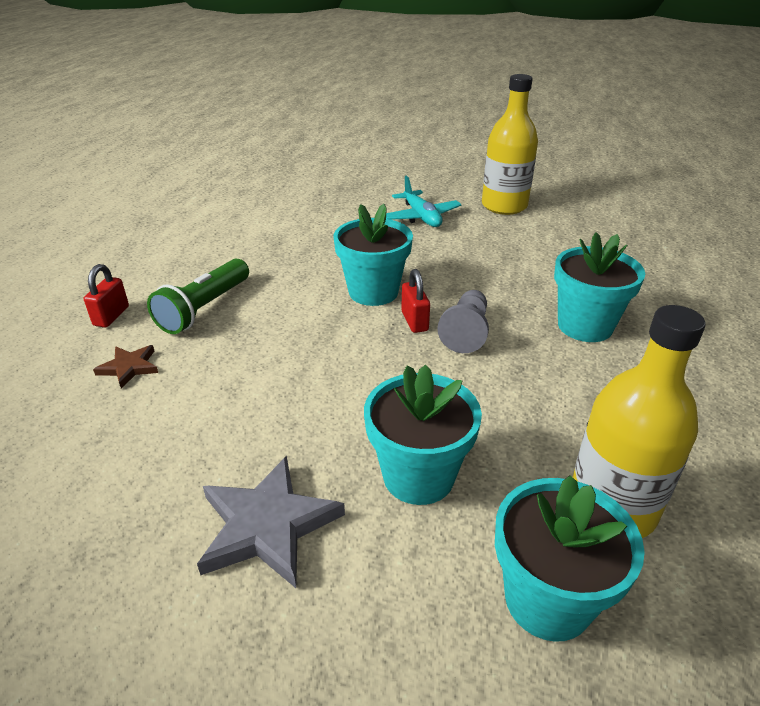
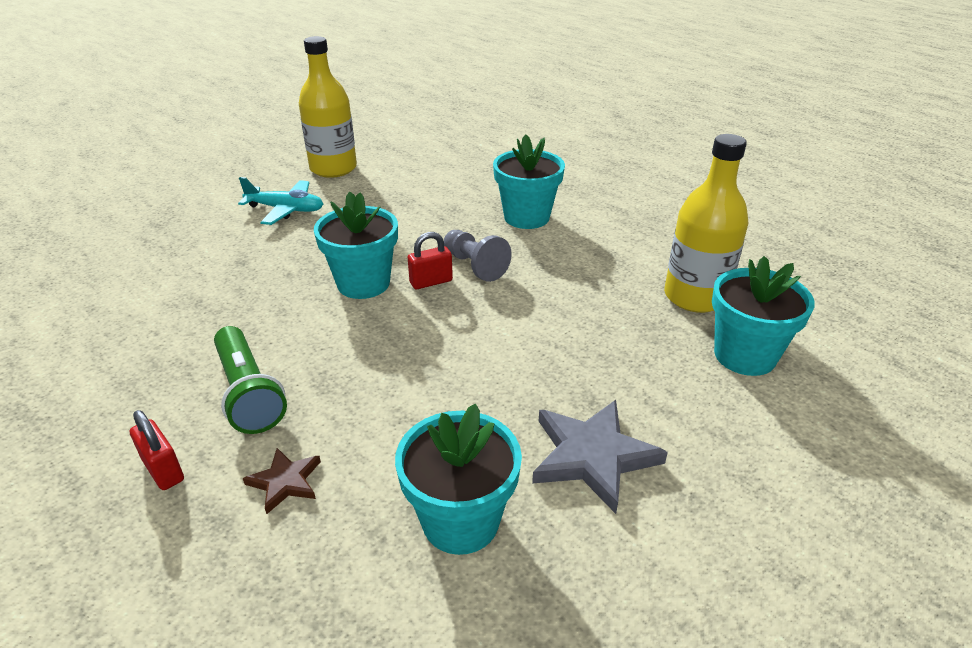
camera: 55 degrees left, 0 degrees up
(414, 321) = (431, 282): red padlock -> red padlock turned 45 degrees counterclockwise
(418, 476) = (605, 359): turquoise flower pot -> turquoise flower pot (460, 521)

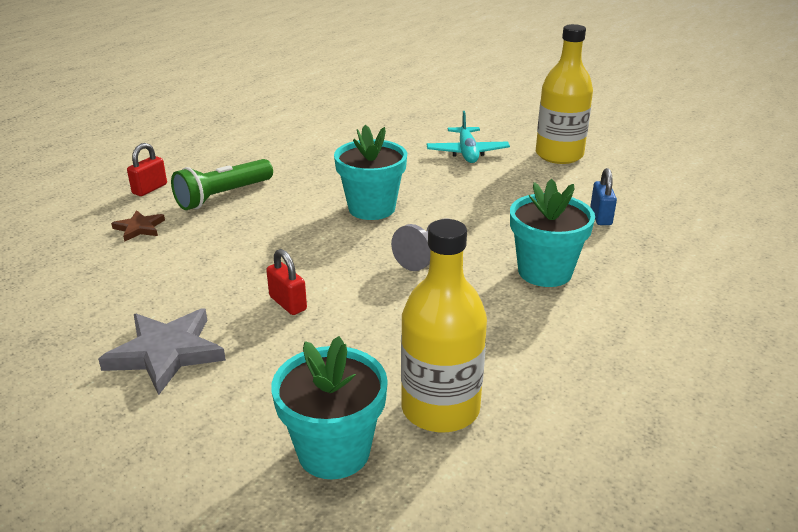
camera: 75 degrees right, 5 degrees down
(431, 282) = (389, 238): red padlock -> red padlock (288, 303)
(455, 176) = (601, 217): none -> blue padlock
(460, 521) = (100, 299): turquoise flower pot -> none

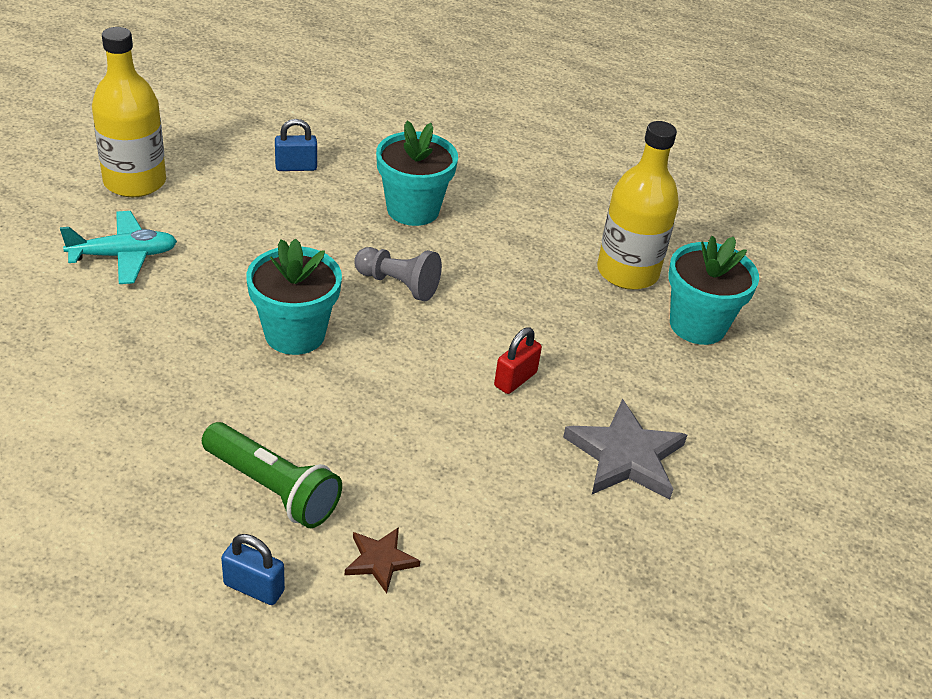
camera: 105 degrees left, 10 degrees up
(150, 189) = (254, 587): red padlock -> blue padlock

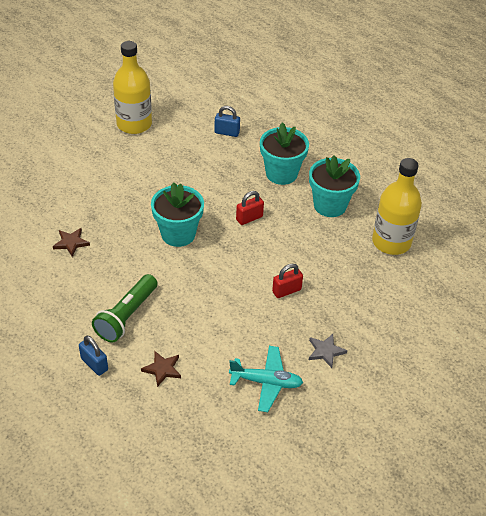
camera: 25 degrees right, 5 degrees up
(111, 391) = (71, 243): none -> brown star
(124, 256) = (109, 168): turquoise plane -> turquoise plane (266, 382)
(272, 488) = (127, 316): green flashlight -> green flashlight turned 60 degrees clockwise
(398, 284) = (249, 218): grey pawn -> red padlock
(625, 456) = (325, 351): grey star -> grey star, size x0.55
(697, 325) = (416, 285): turquoise flower pot -> turquoise flower pot (330, 205)

